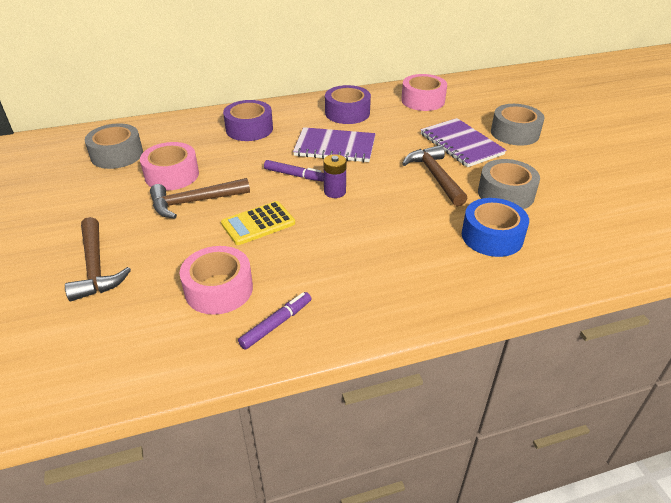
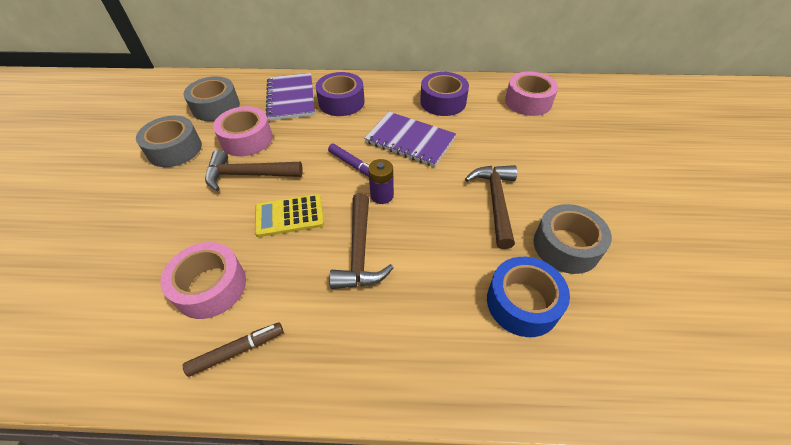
camera: 20 degrees right, 10 degrees up
(95, 267) = (126, 227): brown hammer -> brown hammer (359, 251)
(276, 324) = (237, 351): purple marker -> brown marker
(461, 144) = (544, 166): purple notebook -> purple notebook (291, 98)
(514, 133) = (613, 164): grey tape -> grey tape (174, 149)

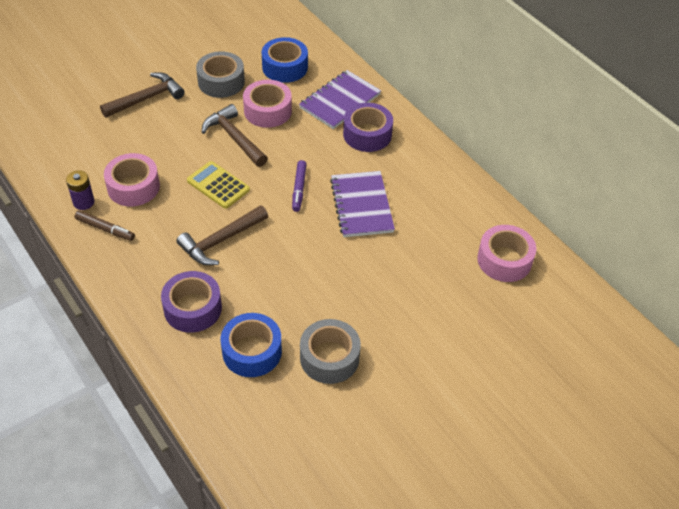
camera: 50 degrees right, 0 degrees up
(216, 107) = (285, 67): grey tape -> blue tape
(382, 195) = (283, 223): purple battery -> purple battery (83, 202)
(443, 102) = (438, 199): purple tape -> purple tape (193, 308)
(495, 202) = (339, 294): brown hammer -> brown hammer (146, 98)

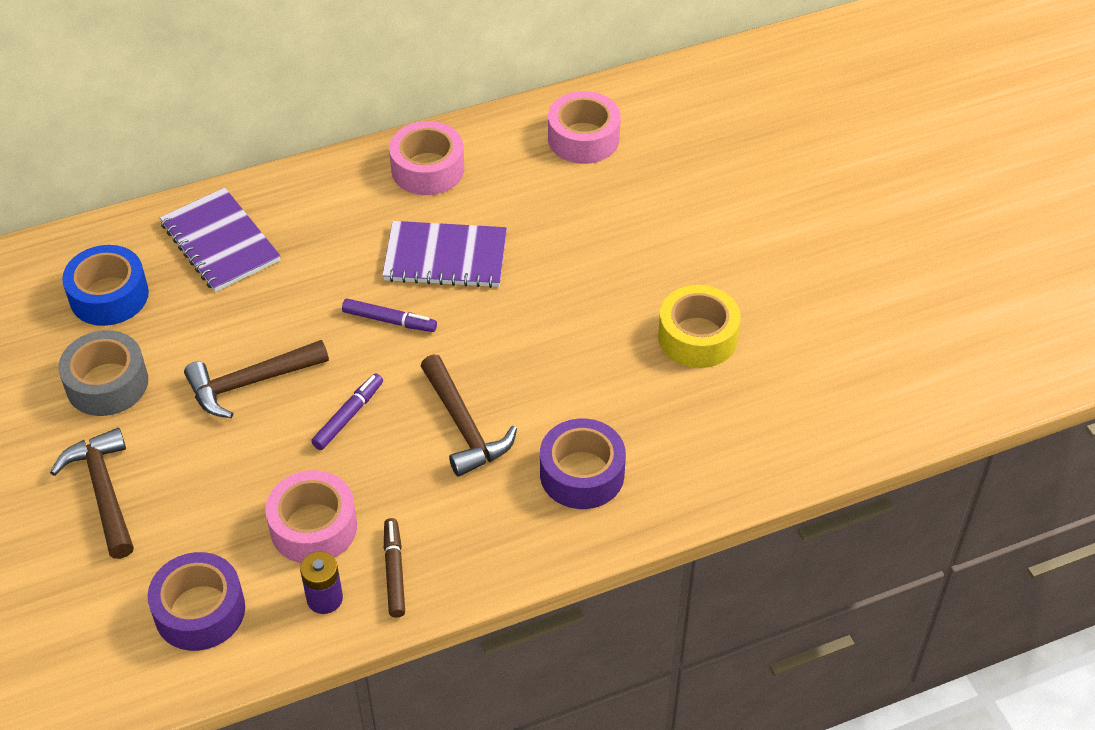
camera: 75 degrees left, 0 degrees up
(105, 229) = (394, 572): brown marker -> brown marker turned 45 degrees counterclockwise
(218, 185) = (348, 416): yellow calculator -> purple marker
(252, 351) = (671, 416): blue tape -> none
(268, 111) = (205, 332): pink tape -> pink tape (427, 169)
(329, 358) = (697, 337): grey tape -> yellow tape
(367, 134) = (305, 225): purple tape -> purple tape (200, 611)

